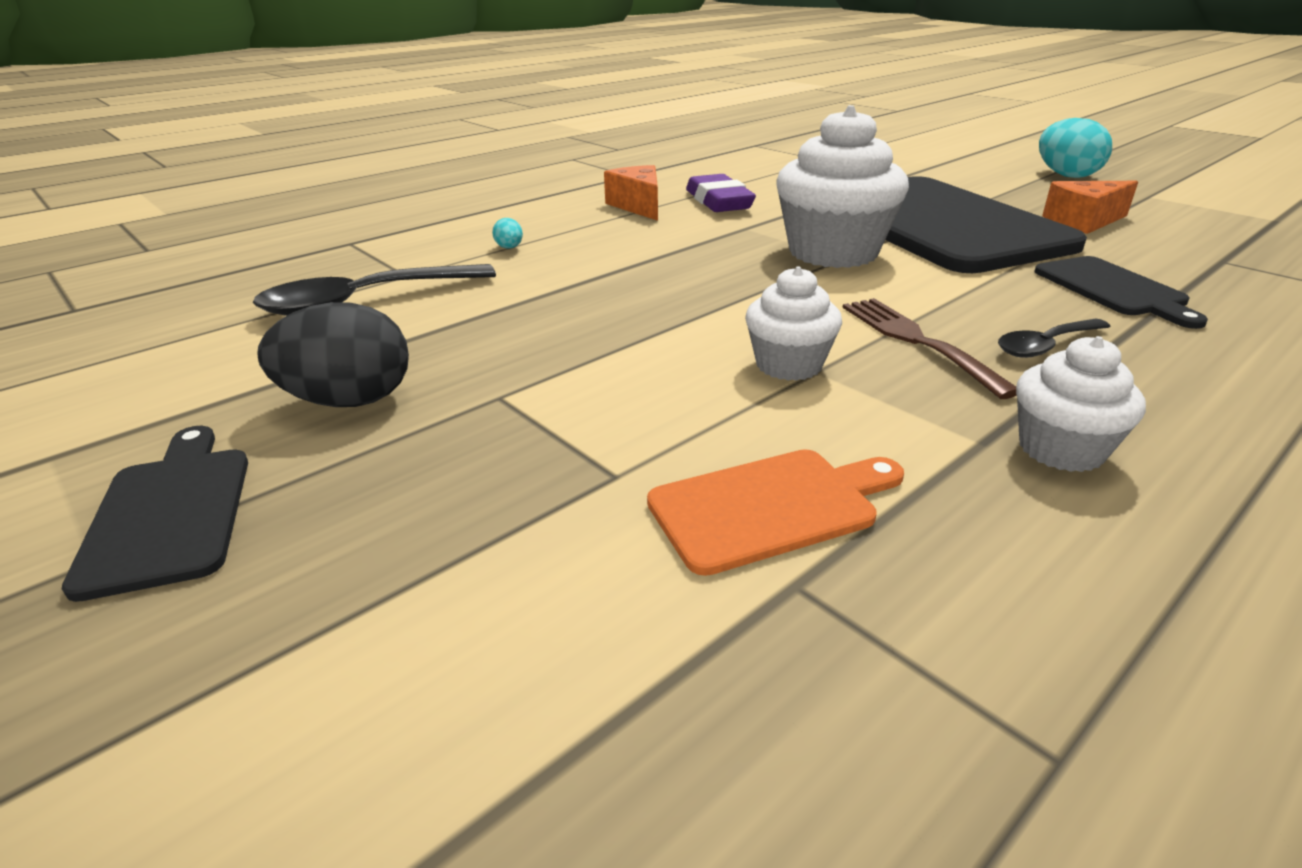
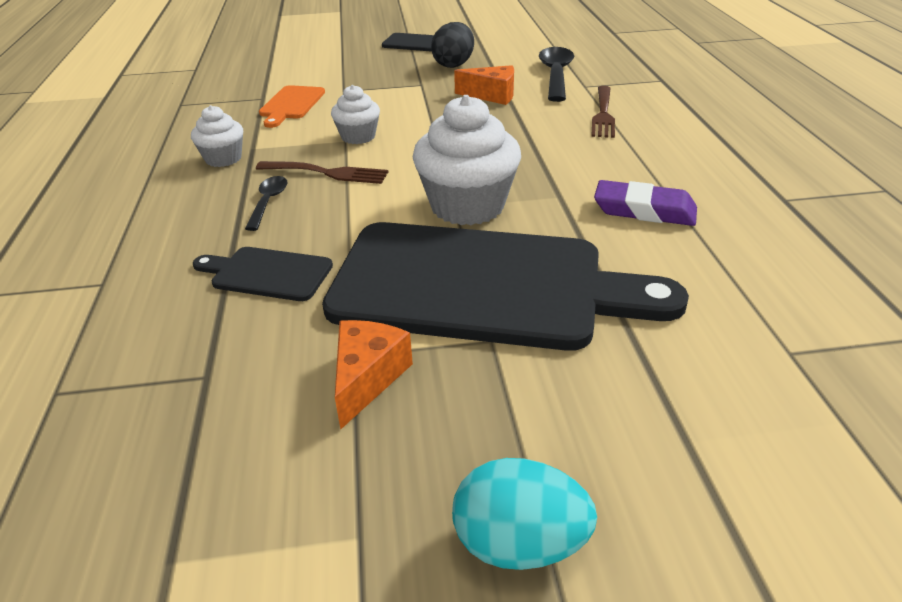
camera: 125 degrees right, 5 degrees up
(509, 248) = (603, 114): turquoise egg -> brown fork
(638, 206) = (662, 173): orange cheese -> orange cheese (492, 95)

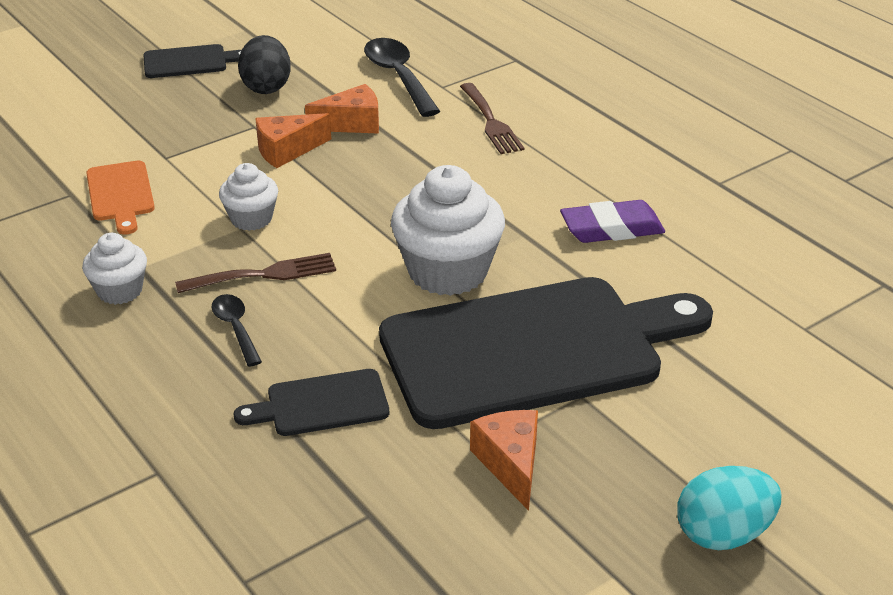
camera: 30 degrees left, 0 degrees up
(428, 102) = (287, 150): none -> orange cheese

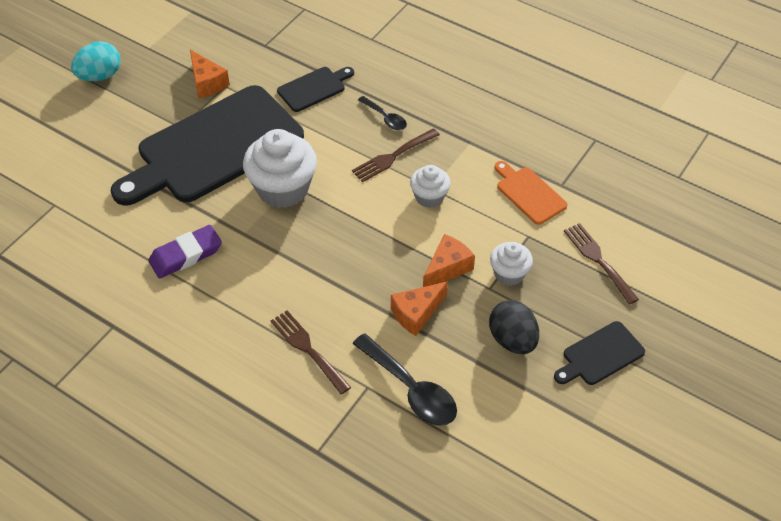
camera: 160 degrees right, 15 degrees up
(109, 122) = (598, 260): none -> brown fork
(120, 291) = (467, 124): white cupcake -> white cupcake (509, 274)

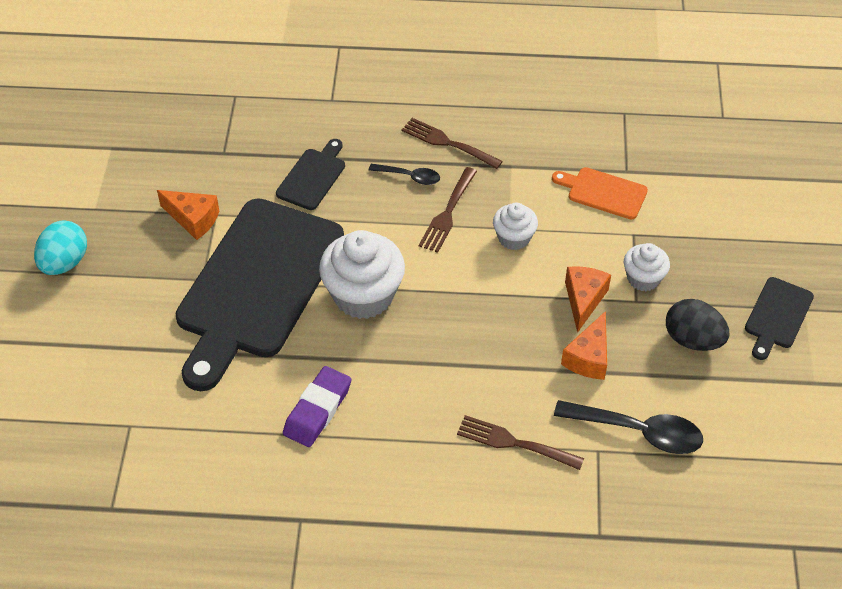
camera: 30 degrees left, 0 degrees up
(598, 260) = (711, 228): brown fork -> brown fork (447, 143)

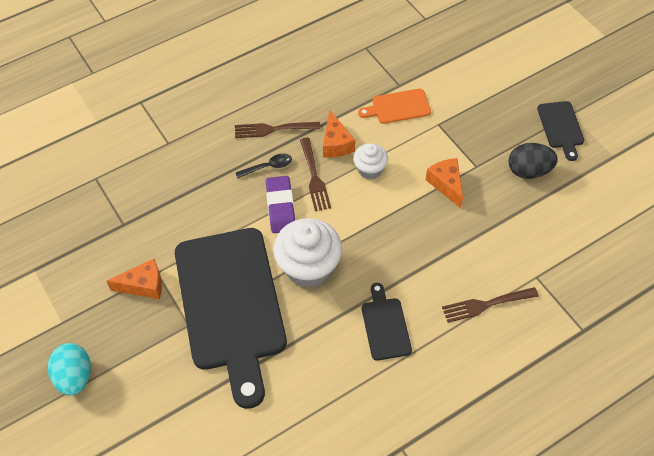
camera: 35 degrees left, 5 degrees up
(312, 177) = (202, 205): black cutting board -> black cutting board (385, 325)
(317, 410) = (347, 365): purple eraser -> purple eraser (280, 207)
(588, 357) = (481, 220): orange cheese -> orange cheese (336, 143)
(638, 432) = (548, 249): black spoon -> none
(643, 278) = (468, 149): white cupcake -> none

